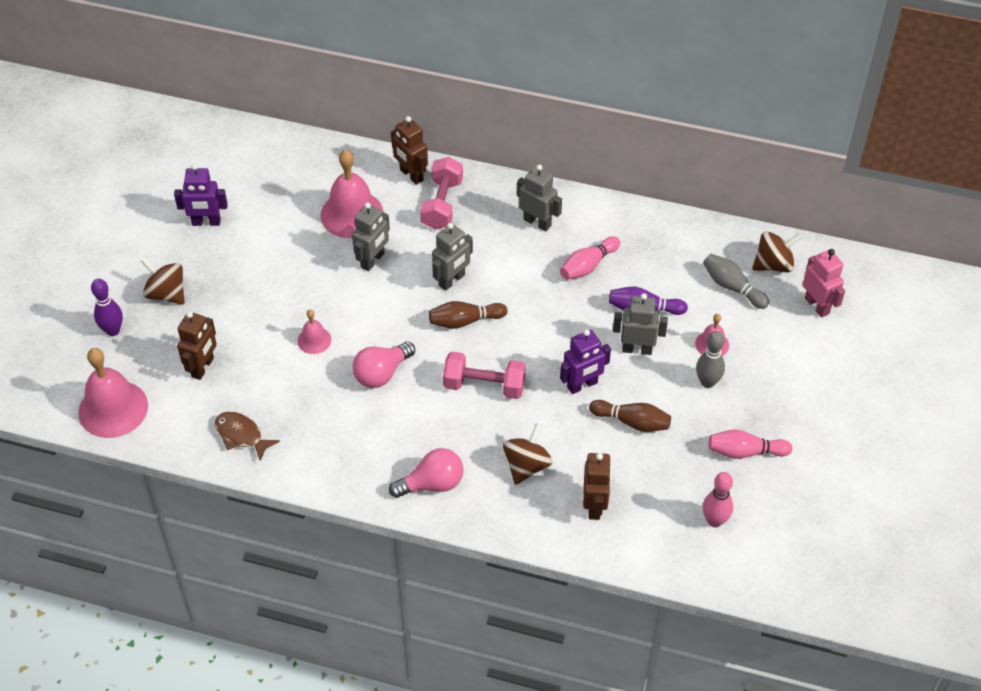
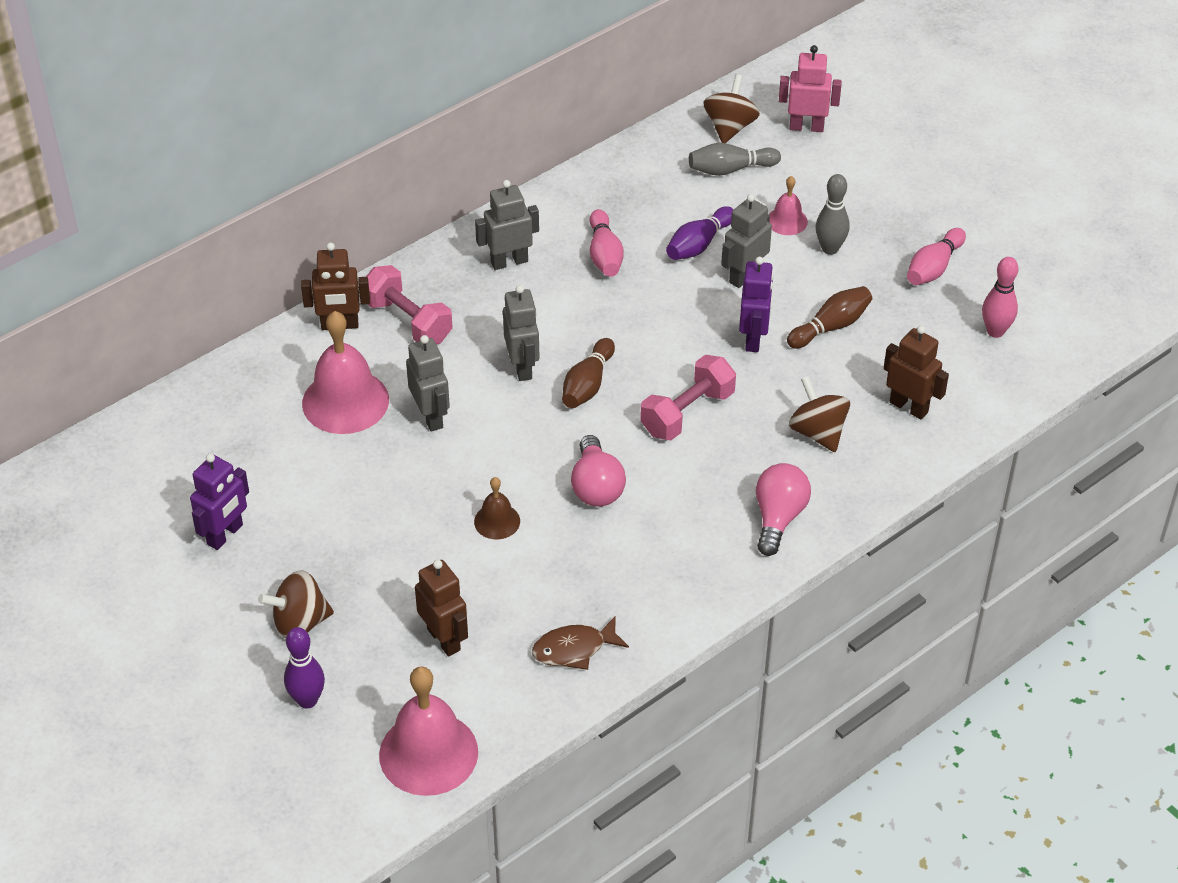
camera: 55 degrees left, 5 degrees down
(314, 340) = (497, 521): pink bell -> brown bell

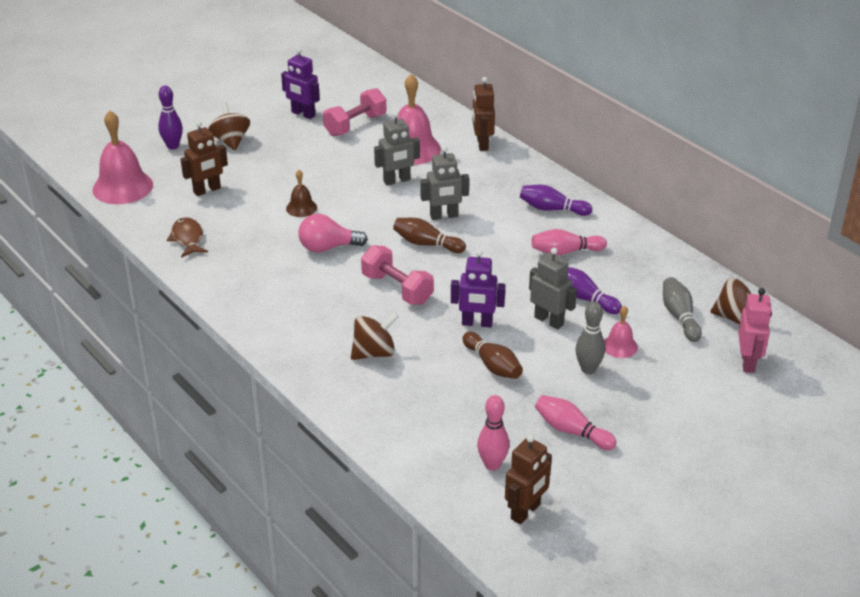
camera: 90 degrees right, 10 degrees down
(408, 321) = (487, 169): pink dumbbell -> pink dumbbell (355, 125)
(509, 261) = (552, 209): grey robot -> purple bowling pin
(778, 518) = (289, 329): pink light bulb -> none
(909, 407) = (400, 404): brown robot -> brown robot (526, 512)

